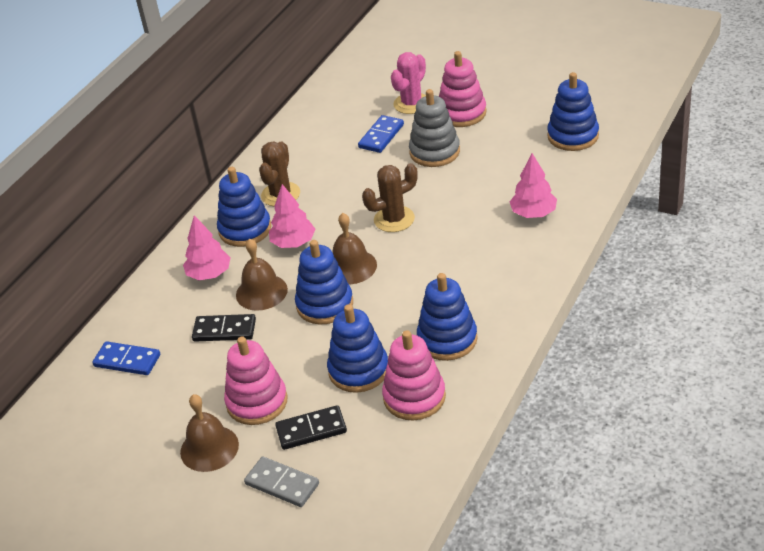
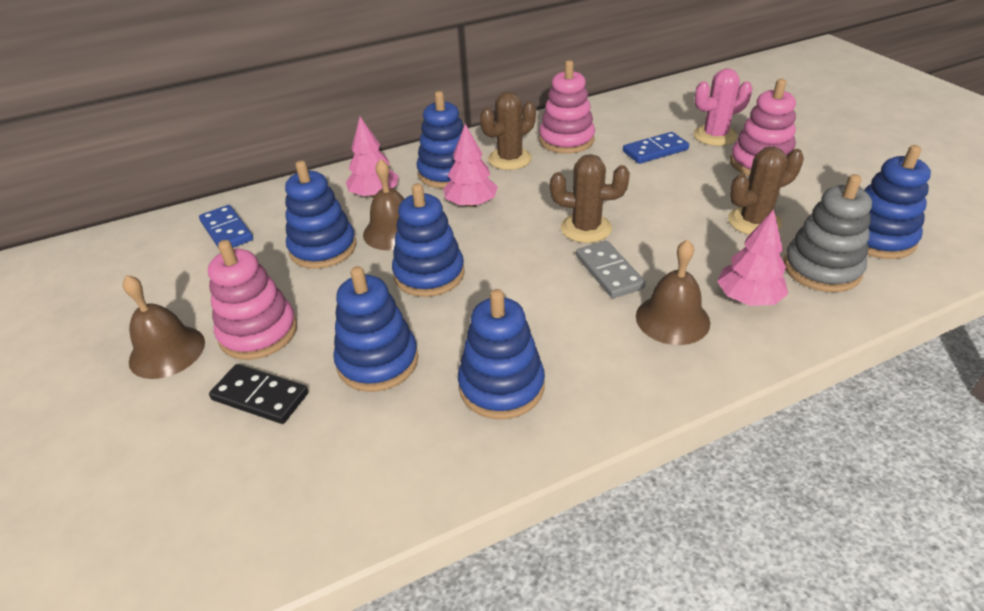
camera: 35 degrees right, 0 degrees up
(224, 330) = (323, 248): black domino -> blue stacking toy
(282, 484) = (162, 438): grey domino -> grey domino (609, 272)
(351, 266) = (495, 251): brown bell -> brown bell (672, 319)
(414, 397) = (392, 432): pink stacking toy -> pink stacking toy (566, 140)
(434, 152) = (694, 186): grey stacking toy -> grey stacking toy (821, 269)
(494, 160) = (754, 222): none -> brown cactus

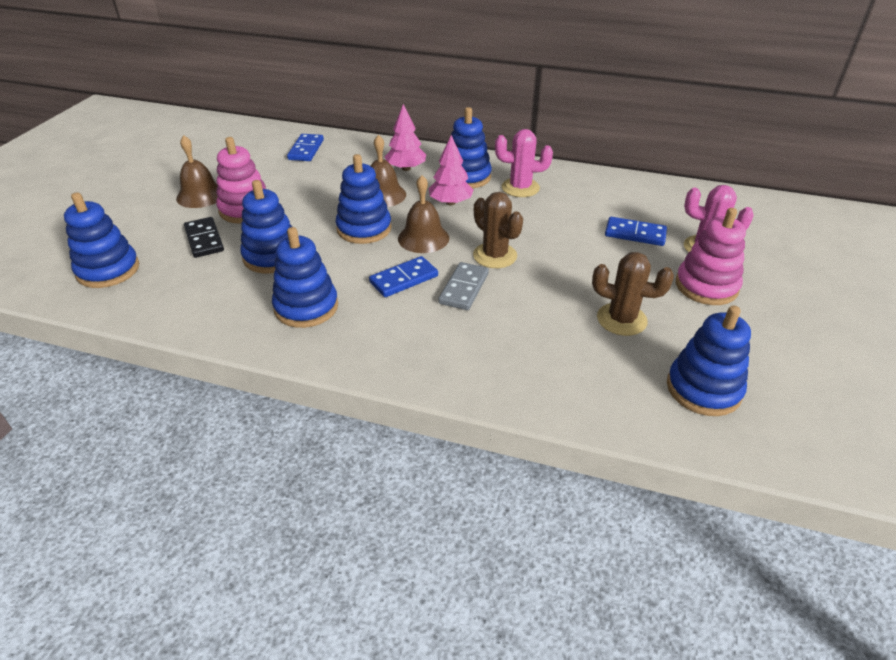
camera: 40 degrees right, 0 degrees up
(323, 248) = (335, 184): blue stacking toy -> blue stacking toy (108, 270)
(510, 159) = (520, 188): brown cactus -> pink cactus
(546, 297) = (404, 279): none -> blue domino
(566, 140) = (580, 194): pink stacking toy -> none
(672, 319) = (454, 338): brown bell -> brown bell (423, 238)
(748, 298) = (524, 359): pink tree -> none
(821, 269) = (614, 378): grey stacking toy -> none

